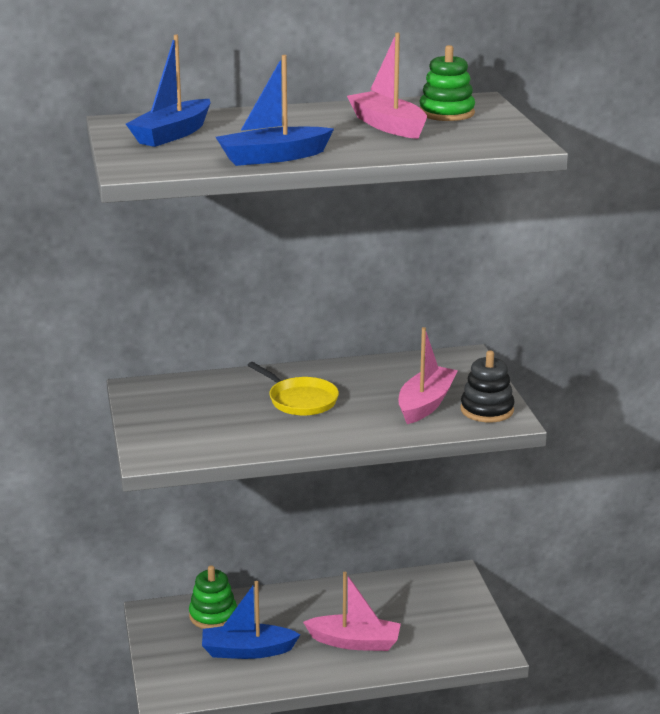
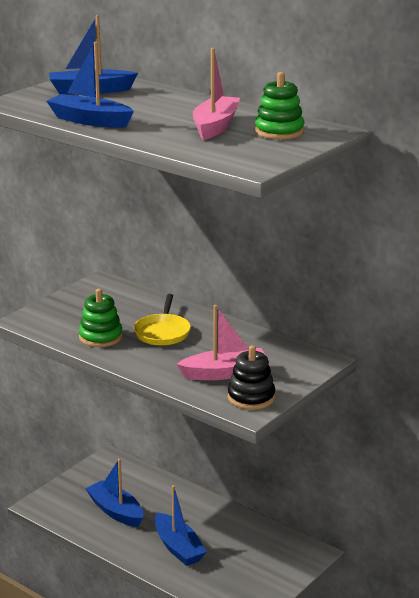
camera: 50 degrees right, 0 degrees up
(213, 615) = (135, 480): green stacking toy -> green stacking toy (100, 337)
(354, 642) = (178, 547): pink boat -> blue boat

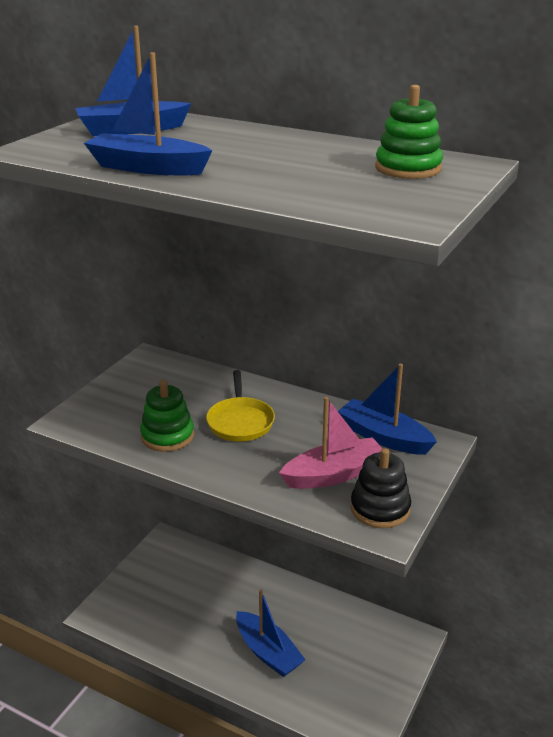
camera: 10 degrees left, 5 degrees up
(116, 511) = (187, 611): blue boat -> blue boat (384, 437)
(215, 126) = (320, 166): pink boat -> none

